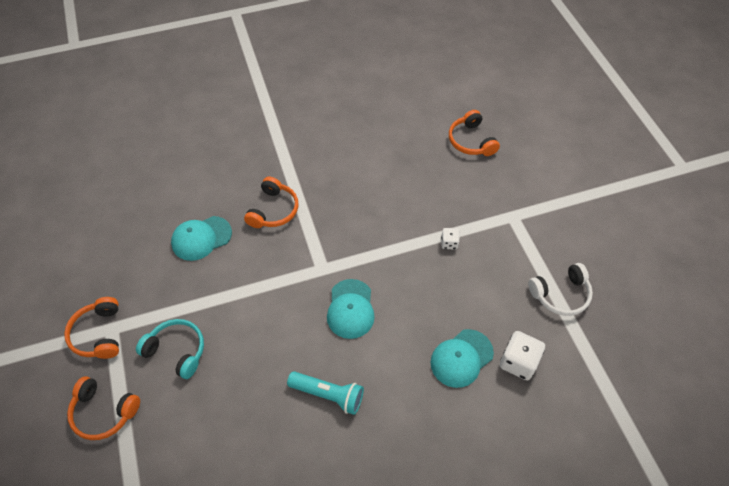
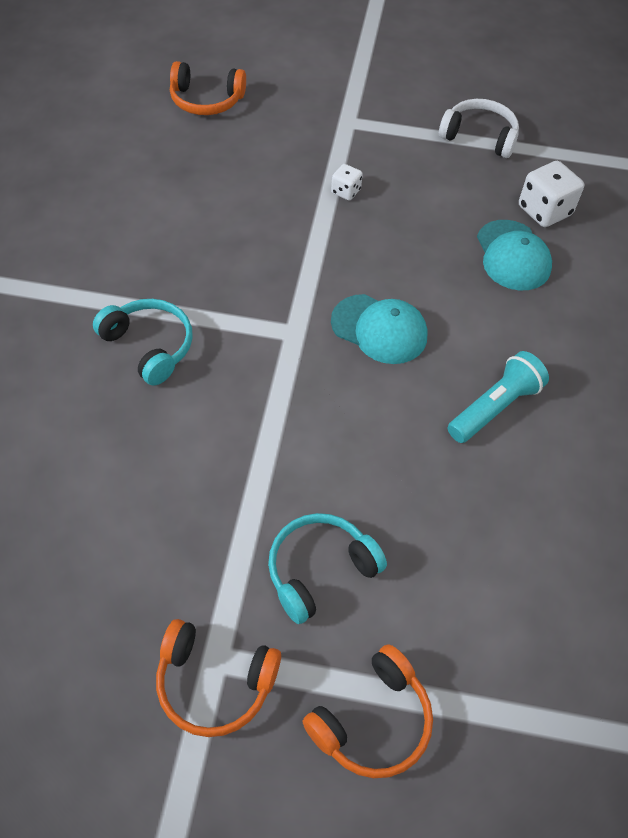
camera: 65 degrees left, 0 degrees up
(201, 238) = (129, 459): turquoise cap -> none
(273, 210) = (149, 346): orange headphones -> turquoise headphones
(560, 294) = (479, 137): white headphones -> white headphones turned 75 degrees counterclockwise

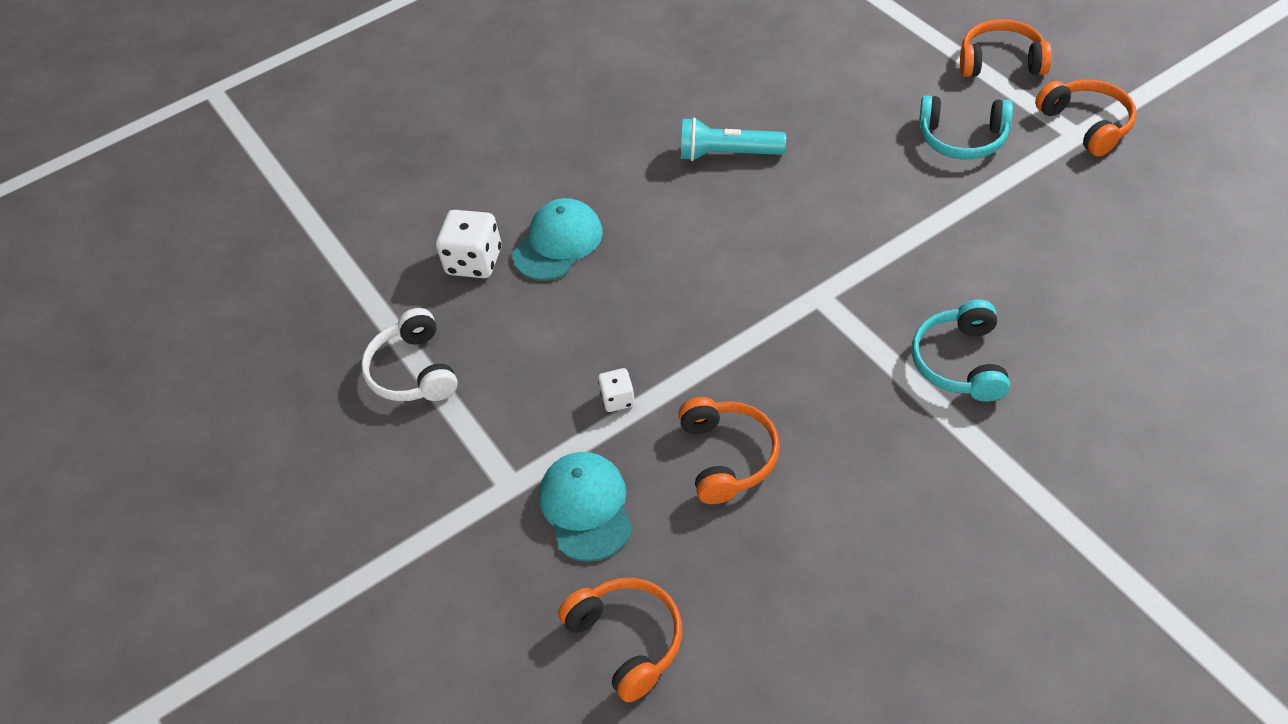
camera: 125 degrees left, 5 degrees down
(245, 201) = (727, 457): none -> orange headphones
(379, 329) = (744, 255): turquoise cap -> turquoise cap (586, 507)

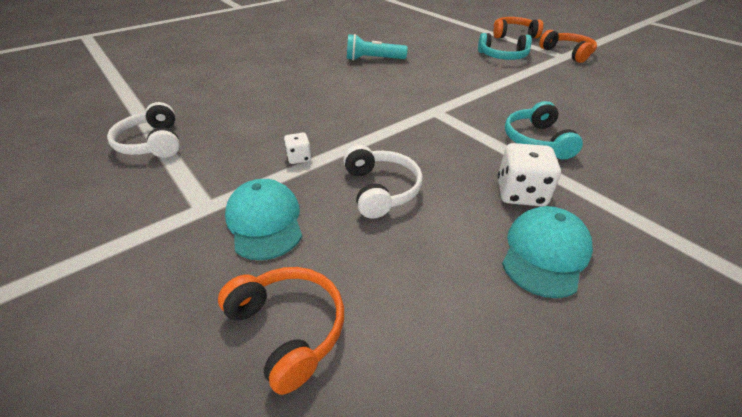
camera: 10 degrees left, 10 degrees down
(474, 261) = (213, 95): white dice -> white dice (520, 193)
(558, 243) = (269, 89): turquoise cap -> turquoise cap (545, 253)
(727, 457) = (381, 189): orange headphones -> white headphones

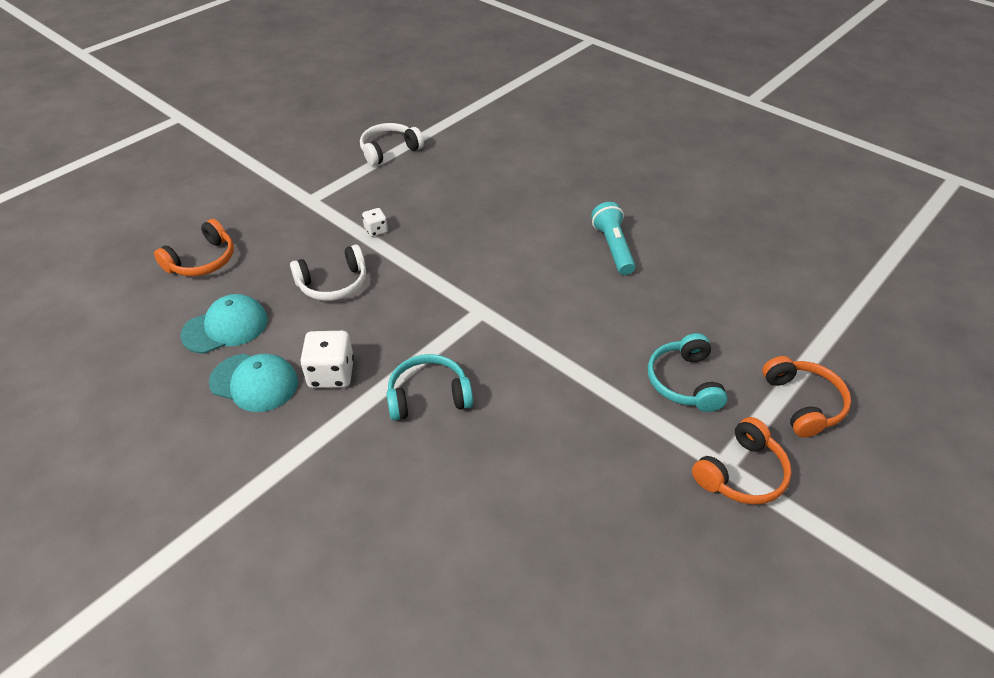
camera: 80 degrees right, 5 degrees up
(265, 221) = (294, 230): turquoise cap -> turquoise cap (225, 327)

